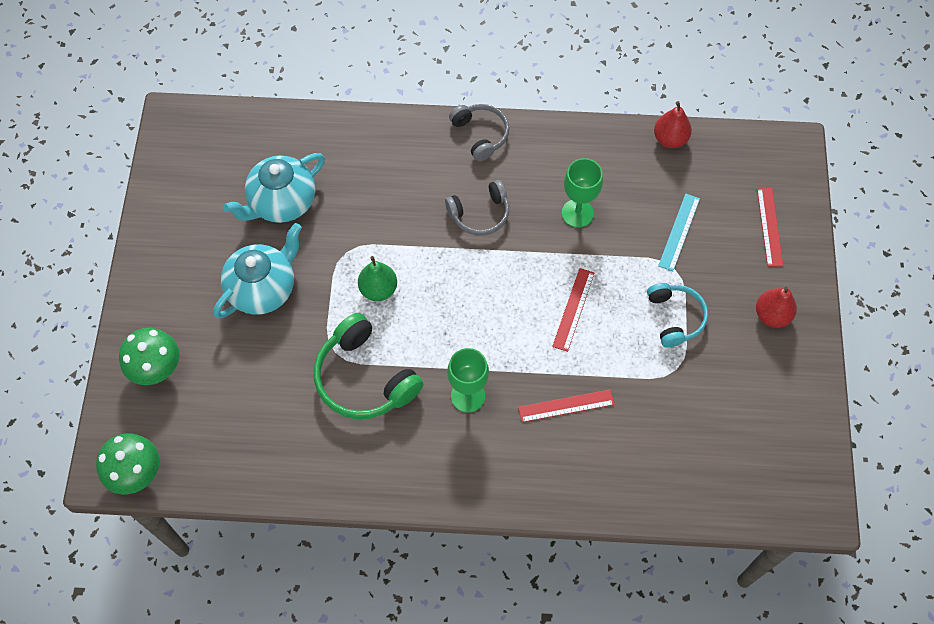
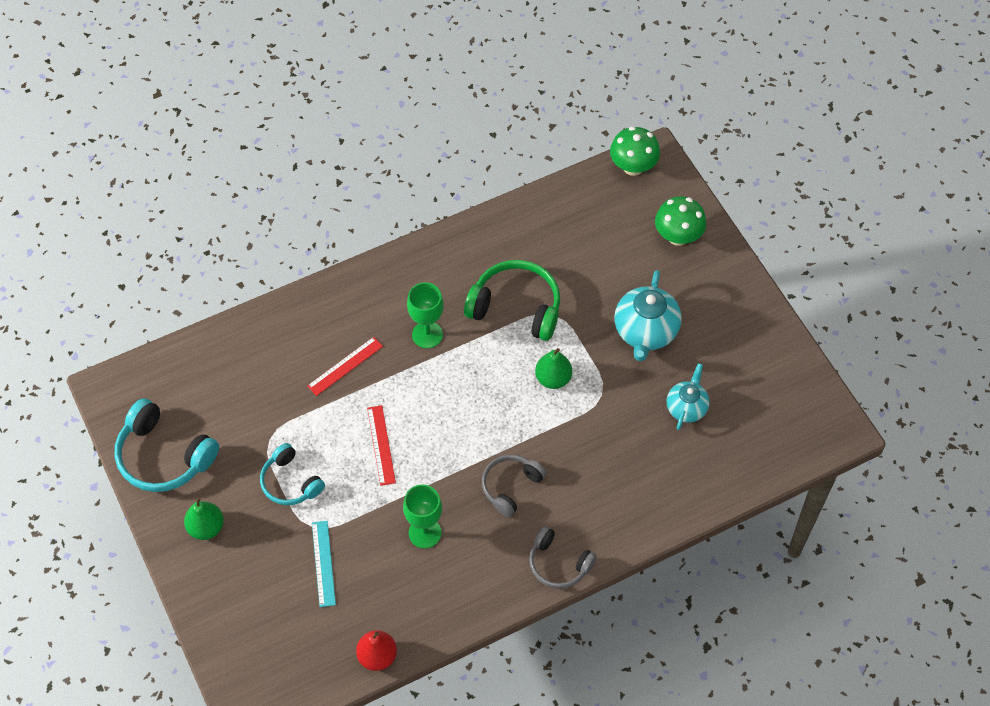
camera: 150 degrees right, 5 degrees down
(282, 202) = (686, 407): turquoise teapot -> turquoise teapot, size x0.62
(769, 227) = (241, 612): red ruler -> none
(771, 315) = (206, 527): red pear -> green pear
(786, 405) = (164, 456): none -> turquoise headphones

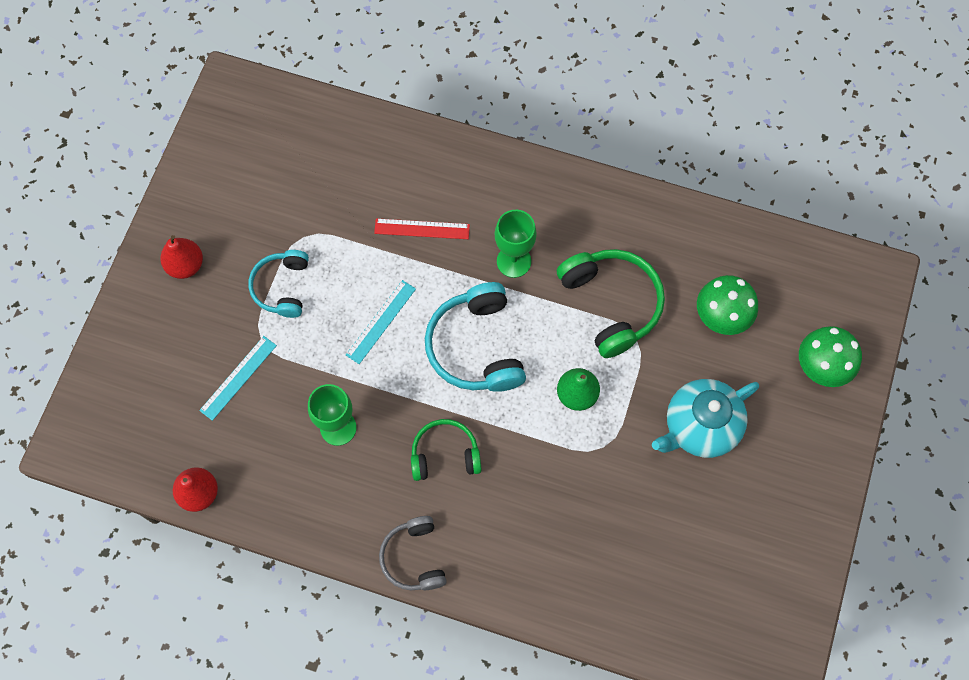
camera: 45 degrees right, 10 degrees up
(164, 456) = (214, 178): turquoise headphones -> turquoise headphones (476, 347)
(206, 527) = (185, 265): green pear -> red pear
(381, 445) = (381, 321): red ruler -> turquoise ruler
(511, 486) = (445, 455): grey headphones -> green headphones
(633, 166) = (848, 267): green mushroom -> green mushroom (721, 316)
(686, 407) = (664, 527): turquoise teapot -> none

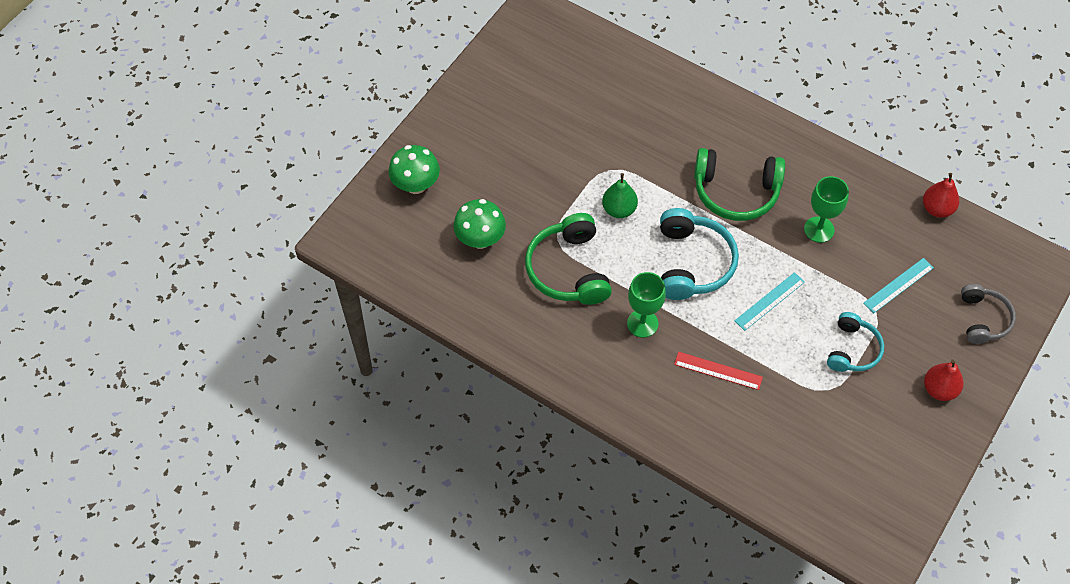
camera: 165 degrees left, 10 degrees down
(414, 558) = (774, 131): grey headphones -> grey headphones (983, 319)
(445, 455) = (736, 191): green headphones -> green headphones, size x1.58
(700, 427) = (529, 166): turquoise teapot -> none

